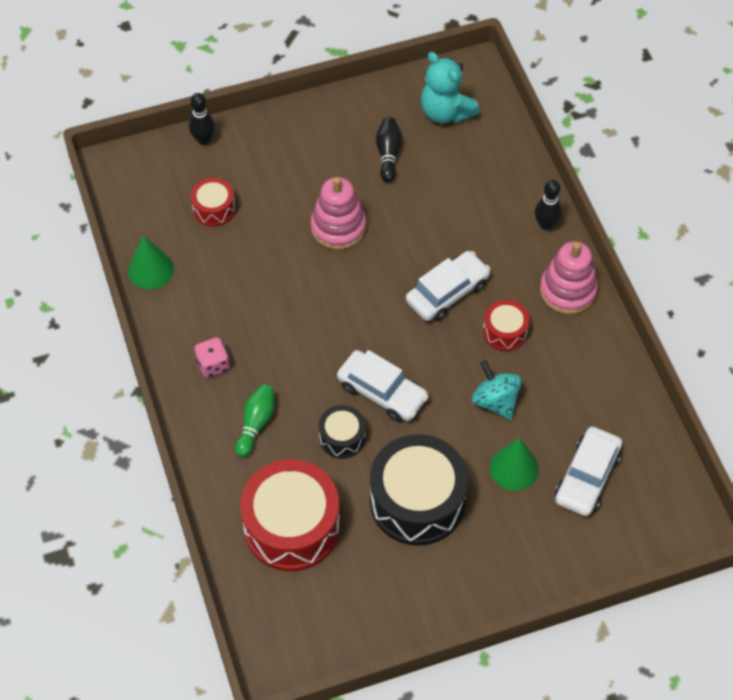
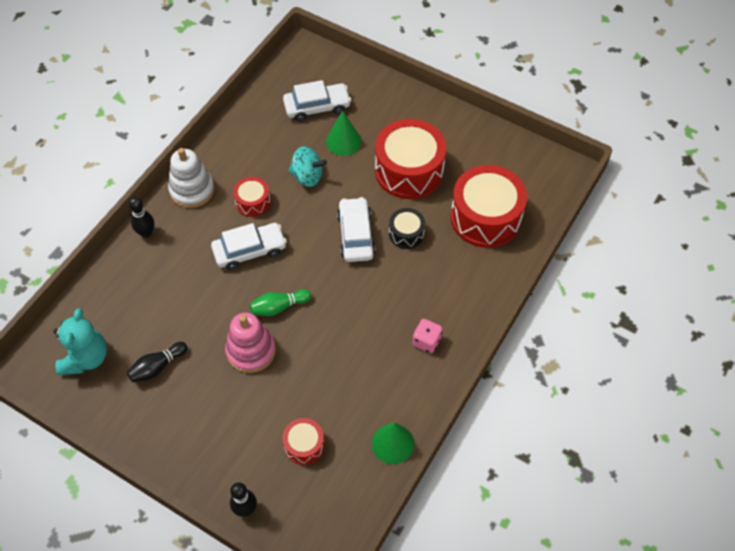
camera: 130 degrees left, 0 degrees up
(256, 424) = (442, 284): green bowling pin -> green bowling pin (279, 307)
(417, 501) = (409, 171): black drum -> red drum
(447, 292) = (250, 250): white car -> white car turned 150 degrees clockwise
(495, 401) = (307, 176): turquoise spinning top -> turquoise spinning top turned 90 degrees counterclockwise
(567, 290) = (192, 190): pink stacking toy -> white stacking toy

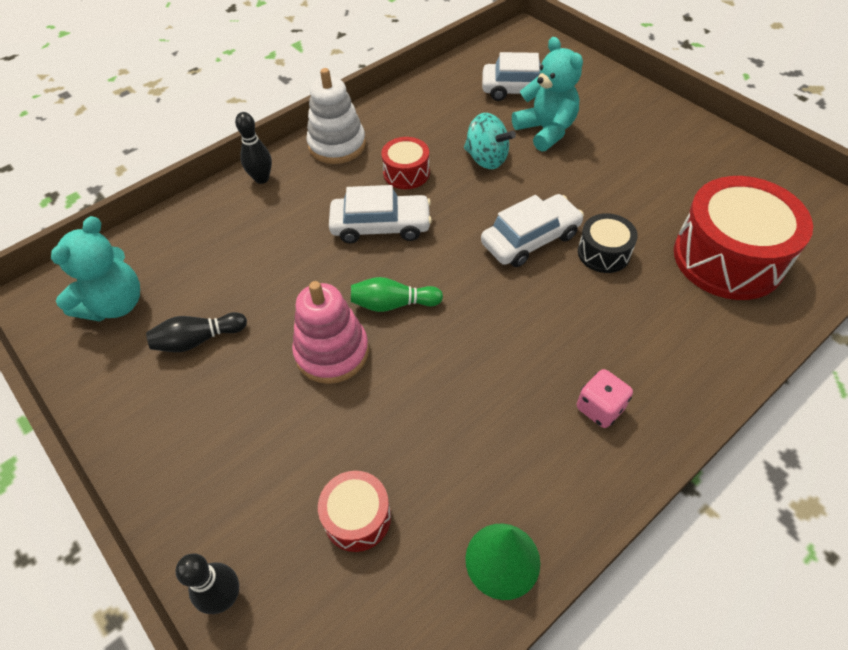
camera: 20 degrees right, 5 degrees down
(343, 141) = (545, 131): green cone -> turquoise teddy bear
(356, 235) = (530, 239): white car -> white car turned 45 degrees clockwise
(409, 171) = (626, 179): red drum -> none

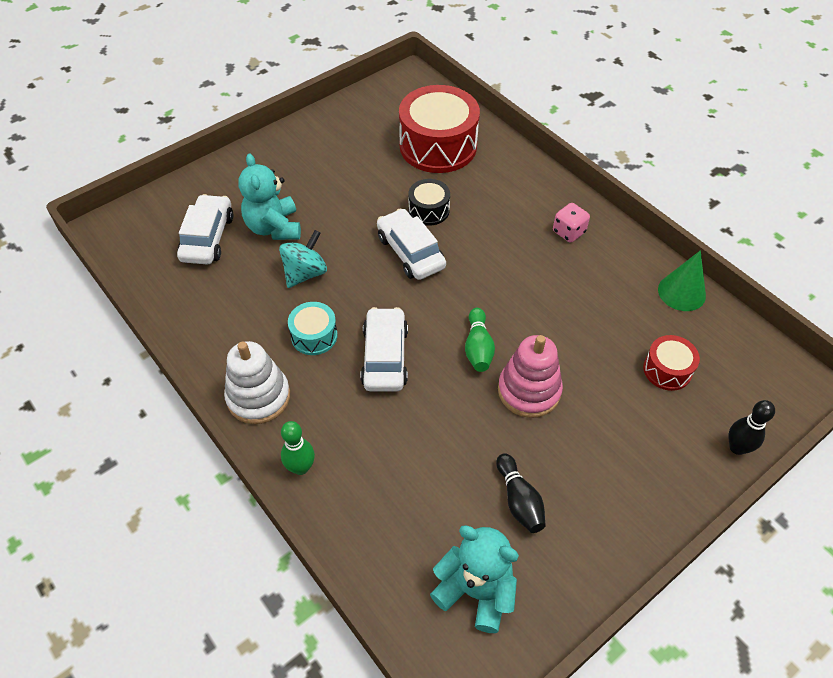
camera: 90 degrees left, 0 degrees up
(262, 178) = (301, 467): black bowling pin -> green bowling pin
(406, 173) = (314, 336): red drum -> turquoise drum
(545, 131) = (274, 227): turquoise teddy bear -> turquoise teddy bear turned 75 degrees counterclockwise

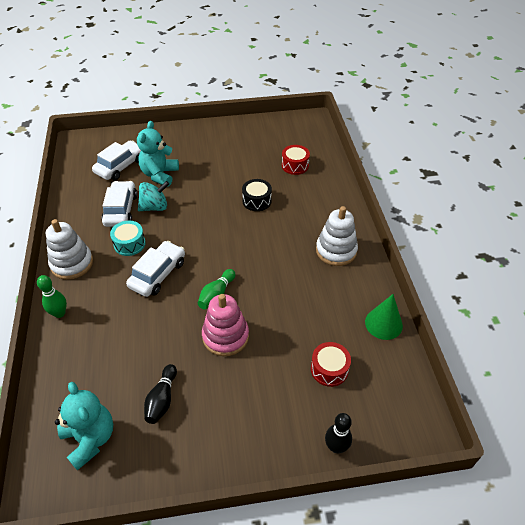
camera: 30 degrees right, 5 degrees down
(410, 252) = (225, 220): white car -> white car (121, 210)
(438, 146) = (295, 165): red drum -> red drum, size x0.50
(568, 232) = (336, 250): pink dice -> white stacking toy

